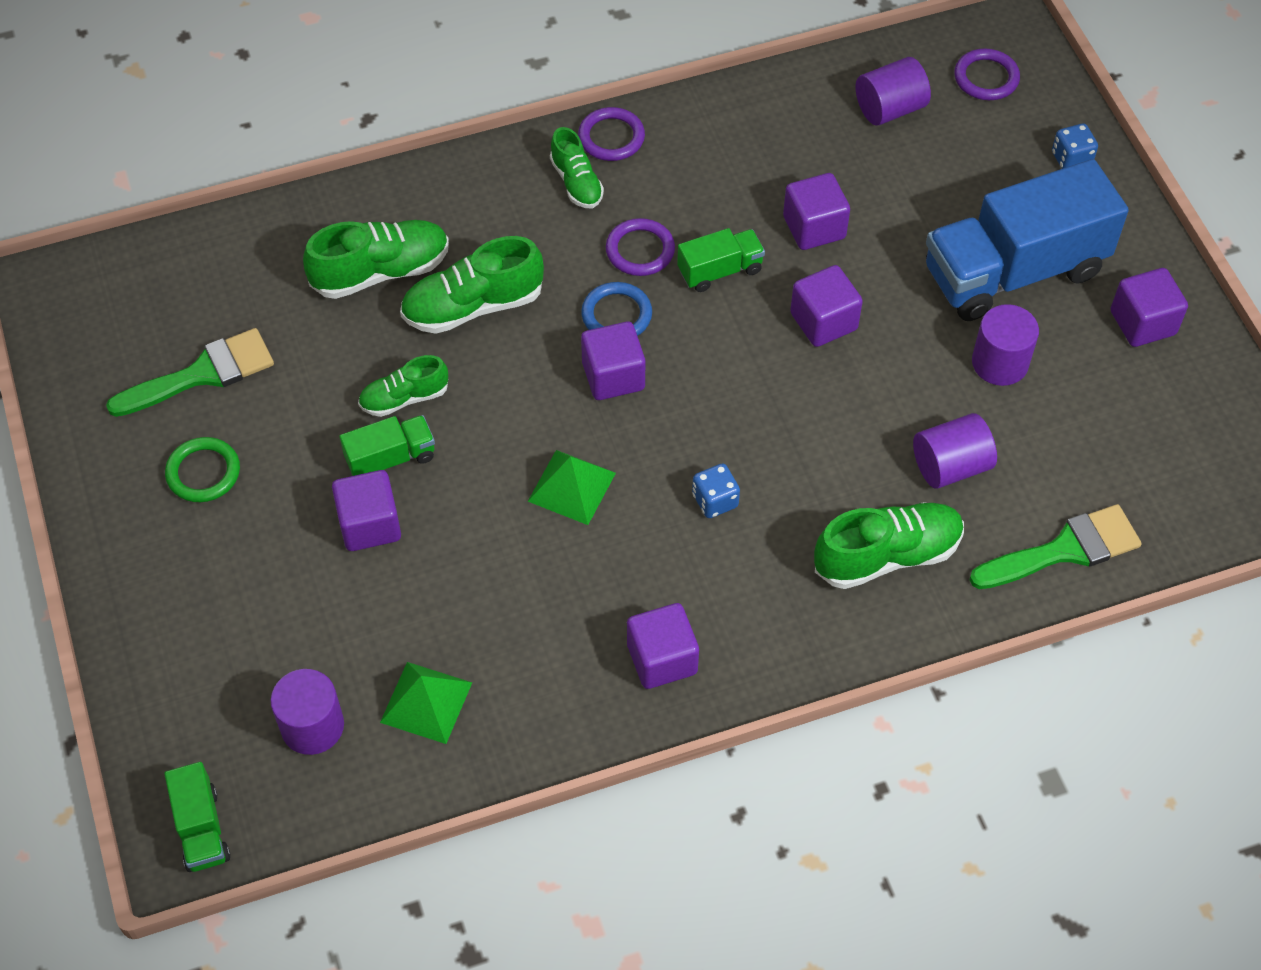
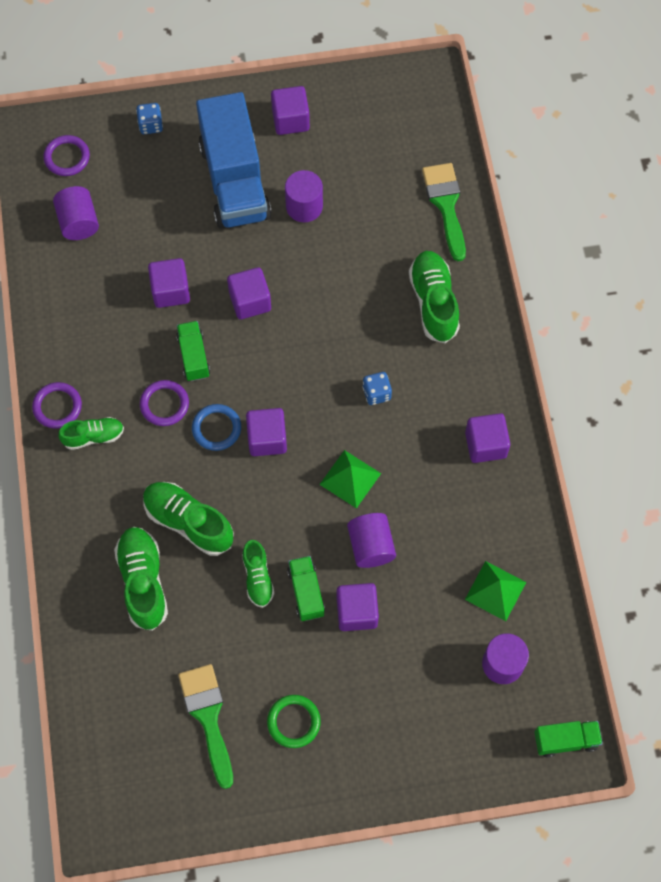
camera: 80 degrees left, 10 degrees up
(473, 306) = (188, 522): green shoe -> green shoe turned 135 degrees clockwise
(950, 466) = (376, 252): purple cylinder -> purple cylinder (371, 546)

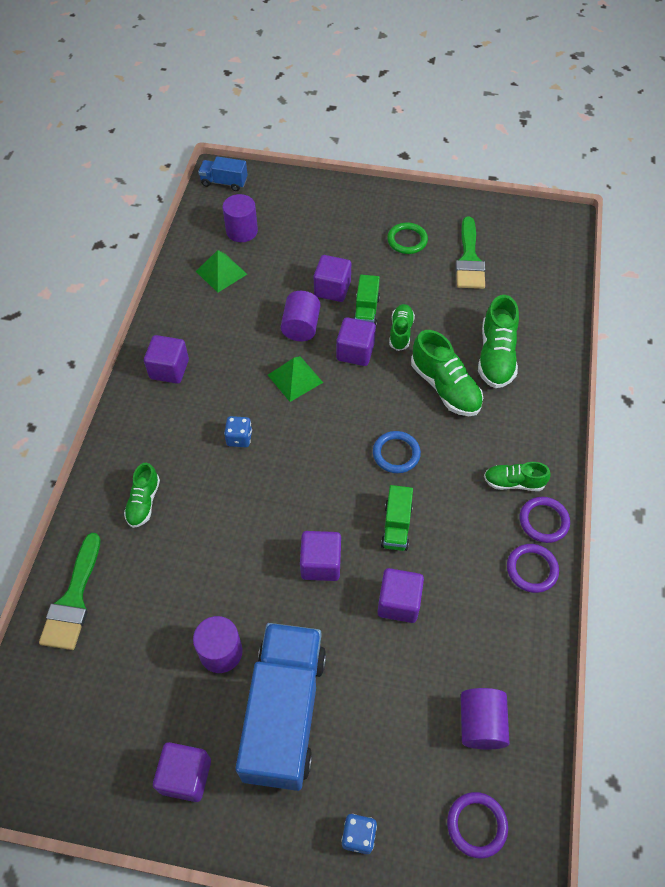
camera: 160 degrees left, 10 degrees down
(164, 404) = (438, 490): purple ring -> purple ring (532, 569)
(267, 439) = (353, 431): purple cube -> purple cube (355, 352)
(433, 302) = (143, 502): green shoe -> green shoe, size x0.61
(565, 740) = (224, 182): green truck -> blue truck

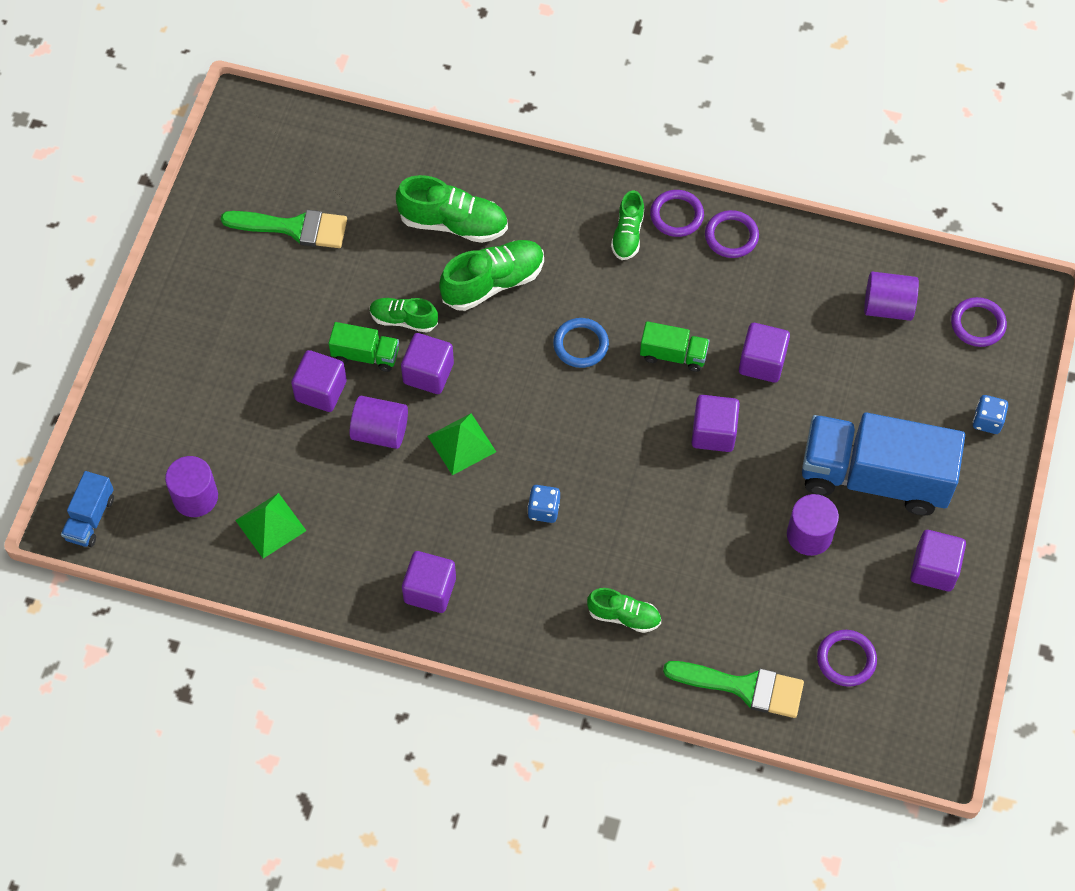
camera: 85 degrees left, 5 degrees up
(94, 689) = (846, 659): none -> purple ring
(407, 240) = (248, 294): green ring -> none

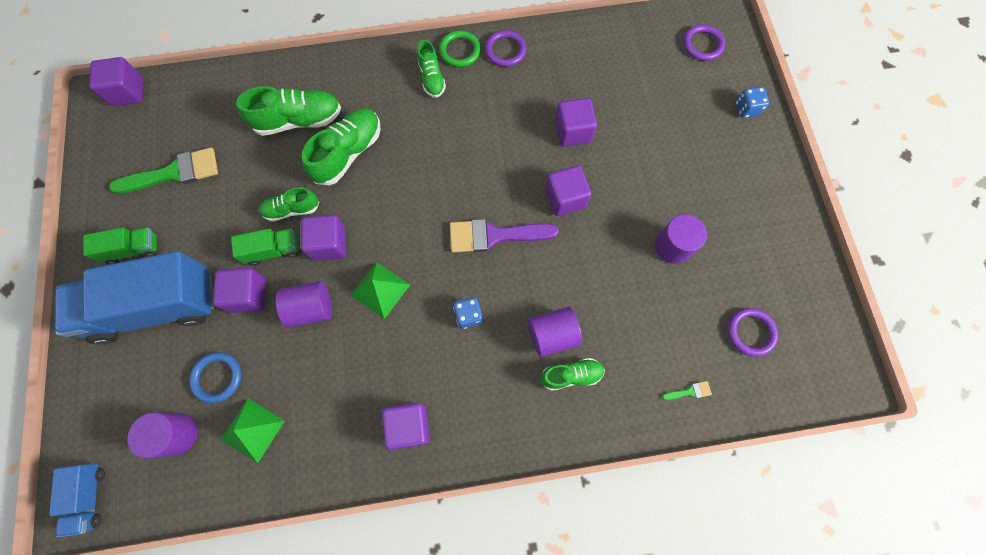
camera: 25 degrees left, 10 degrees up
(581, 345) = (436, 173): blue ring -> blue ring (217, 377)
(613, 439) = (494, 235): none -> purple brush
(673, 355) = (507, 152): green truck -> green truck (133, 249)
(676, 215) = (460, 51): purple ring -> green ring
(744, 687) = (689, 391): green brush -> green brush, size x0.42
(874, 477) = (694, 182): blue truck -> blue truck (157, 307)
(888, 307) = (637, 57): purple cylinder -> purple cylinder (552, 335)
(934, 569) = (772, 233): purple cube -> purple cube (128, 92)

